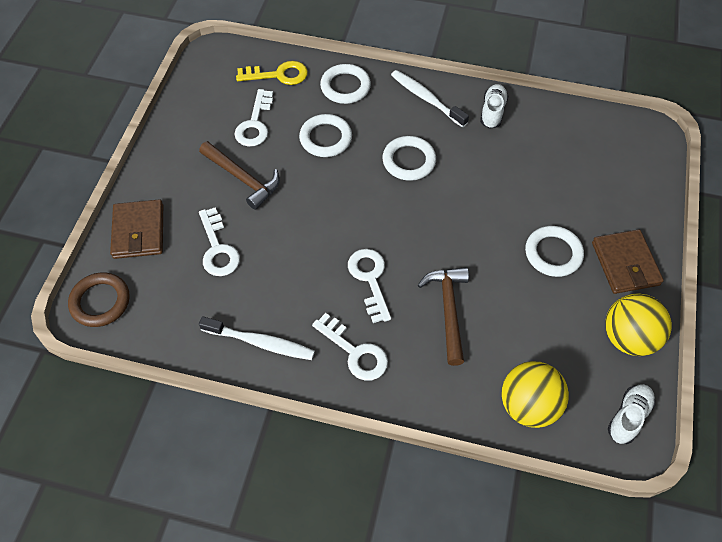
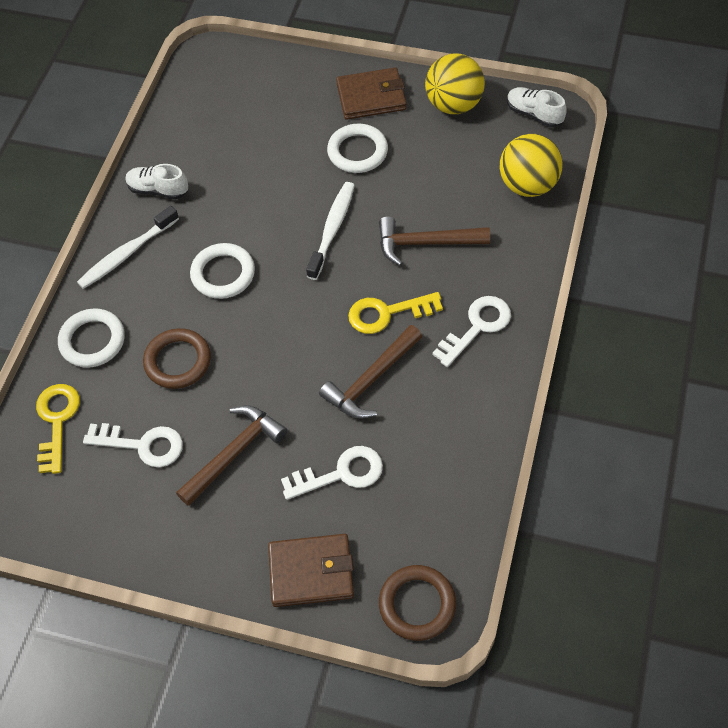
camera: 85 degrees left, 0 degrees up
(260, 342) = (469, 418): white toothbrush -> white toothbrush (332, 229)
(302, 268) = (371, 380): none -> brown hammer
(325, 138) = (178, 361): white ring -> brown ring
(370, 279) = (387, 313): white key -> yellow key

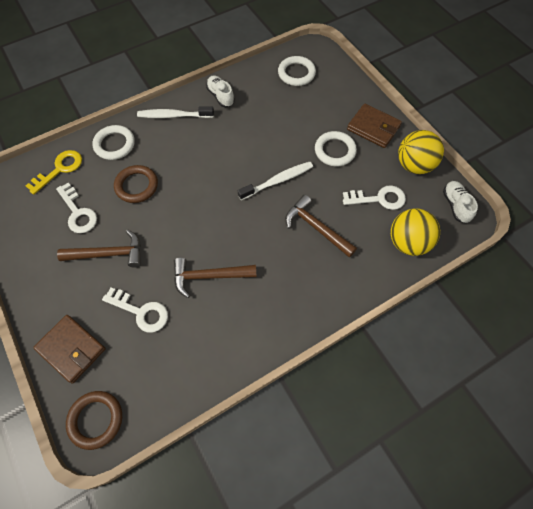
camera: 40 degrees right, 5 degrees up
(223, 274) = (203, 160): white ring -> white ring (296, 73)
(387, 313) = (255, 248): yellow key -> none
(477, 327) = (293, 297): white key -> white key (379, 199)

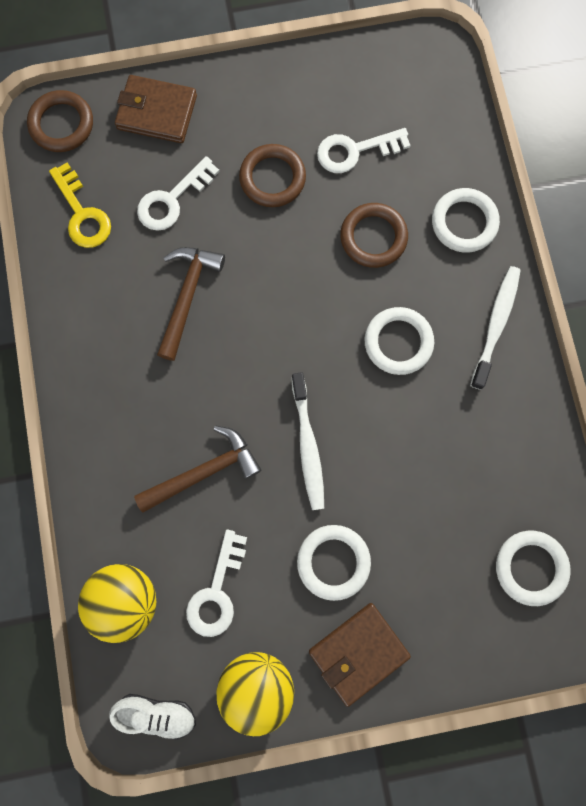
camera: 110 degrees right, 15 degrees up
(59, 169) = (441, 139): yellow key -> yellow key (82, 213)
(71, 349) = (157, 112): brown wallet -> brown wallet turned 45 degrees clockwise
(109, 254) = (272, 178): brown hammer -> brown ring
(199, 156) = (398, 342): none -> white ring
(220, 96) = (515, 413): white shoe -> none

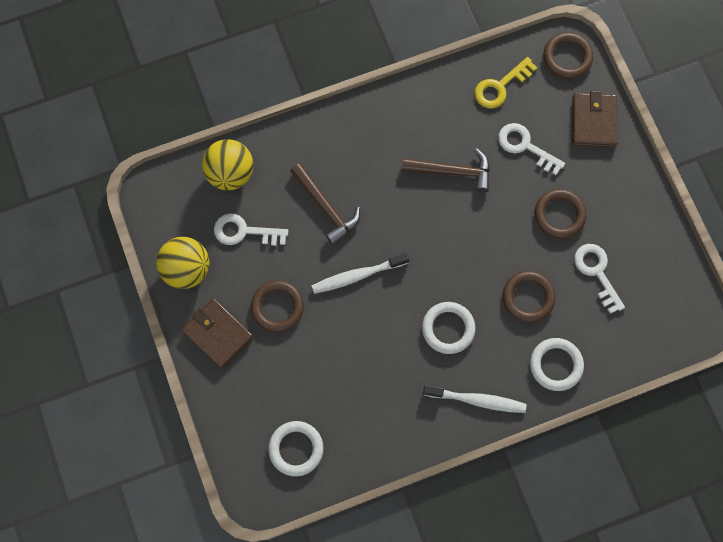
camera: 80 degrees right, 5 degrees down
(157, 712) = (160, 208): white shoe -> none
(333, 562) = (277, 307): white ring -> brown ring

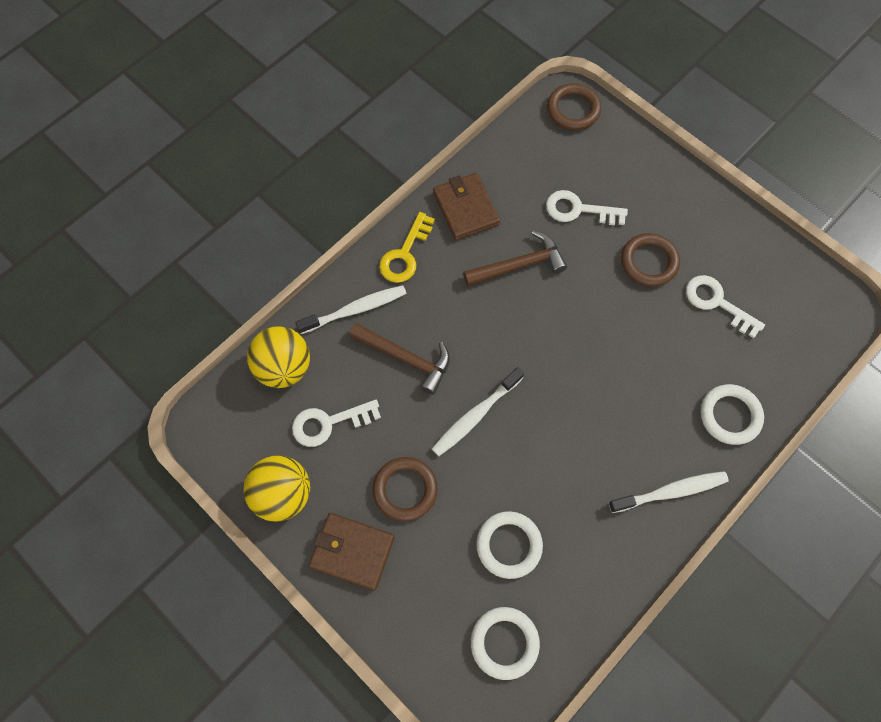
camera: 25 degrees left, 5 degrees down
(305, 151) = (355, 310): none -> white toothbrush
(448, 328) = (600, 428): white ring -> white ring (509, 545)
(500, 86) = (523, 163): yellow key -> yellow key (405, 254)
(528, 297) = (663, 358): brown ring -> none
(593, 121) = (631, 159): brown wallet -> brown wallet (465, 209)

